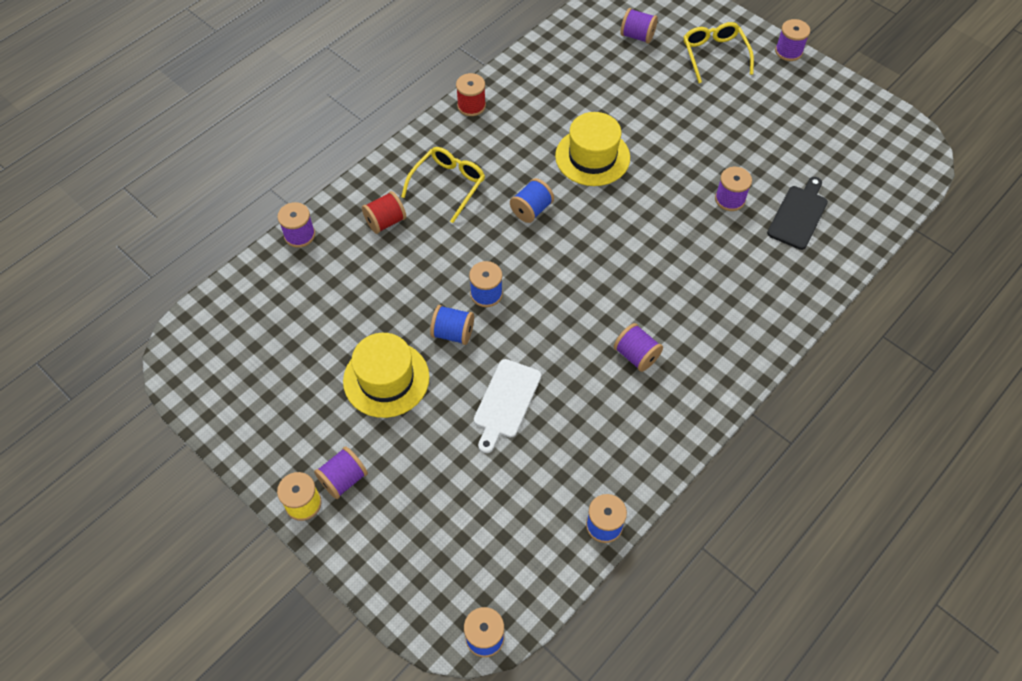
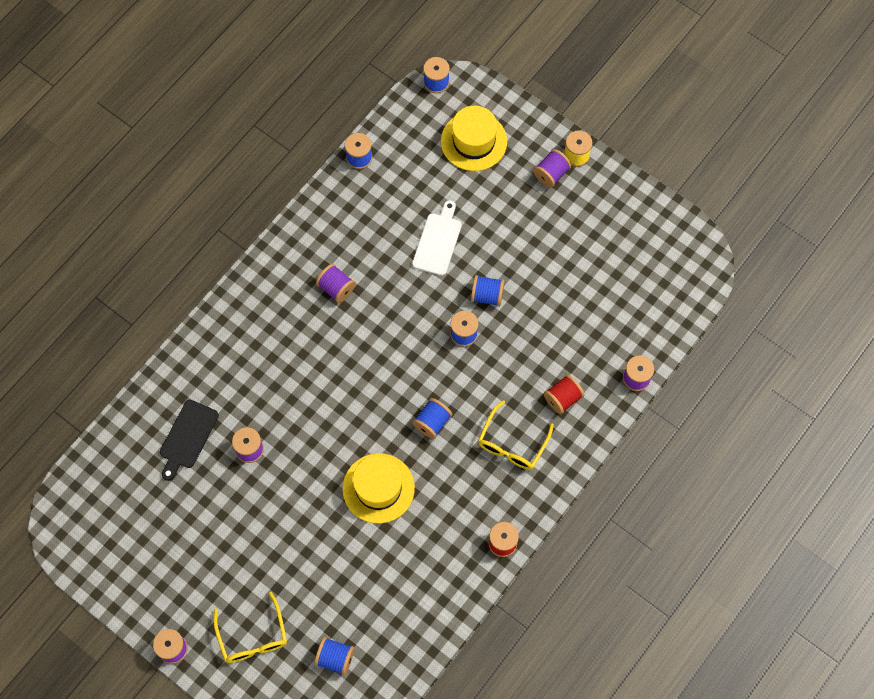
camera: 175 degrees right, 10 degrees up
(386, 379) = (534, 252): yellow hat -> yellow hat (473, 141)
(637, 36) = (335, 658): purple spool -> blue spool

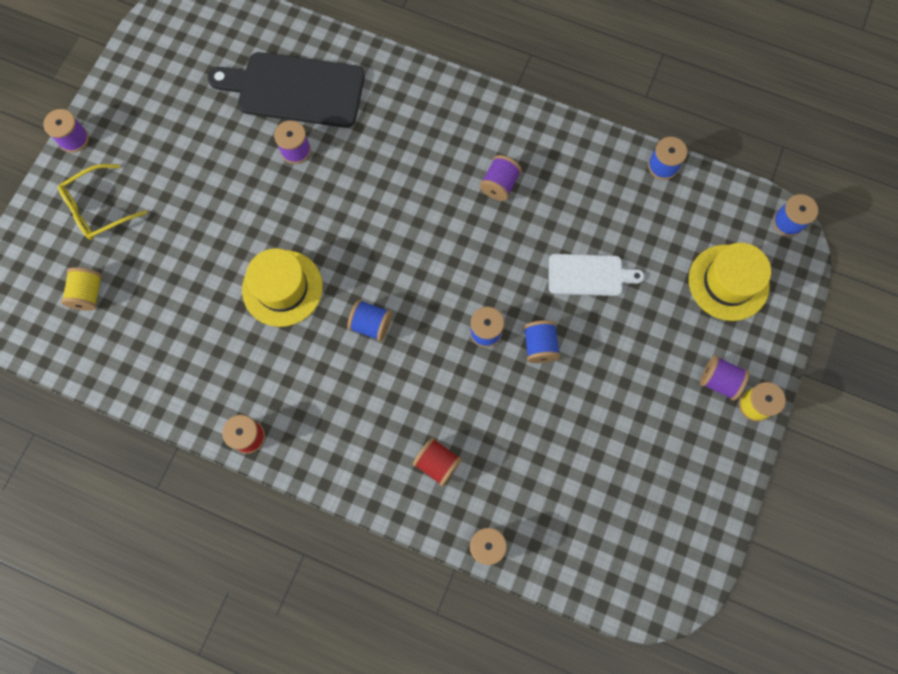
camera: 75 degrees right, 5 degrees up
(187, 437) = (295, 90): black cutting board -> black cutting board, size x1.74
(335, 658) = (88, 294): blue spool -> yellow spool
(512, 443) = (368, 418): yellow glasses -> none

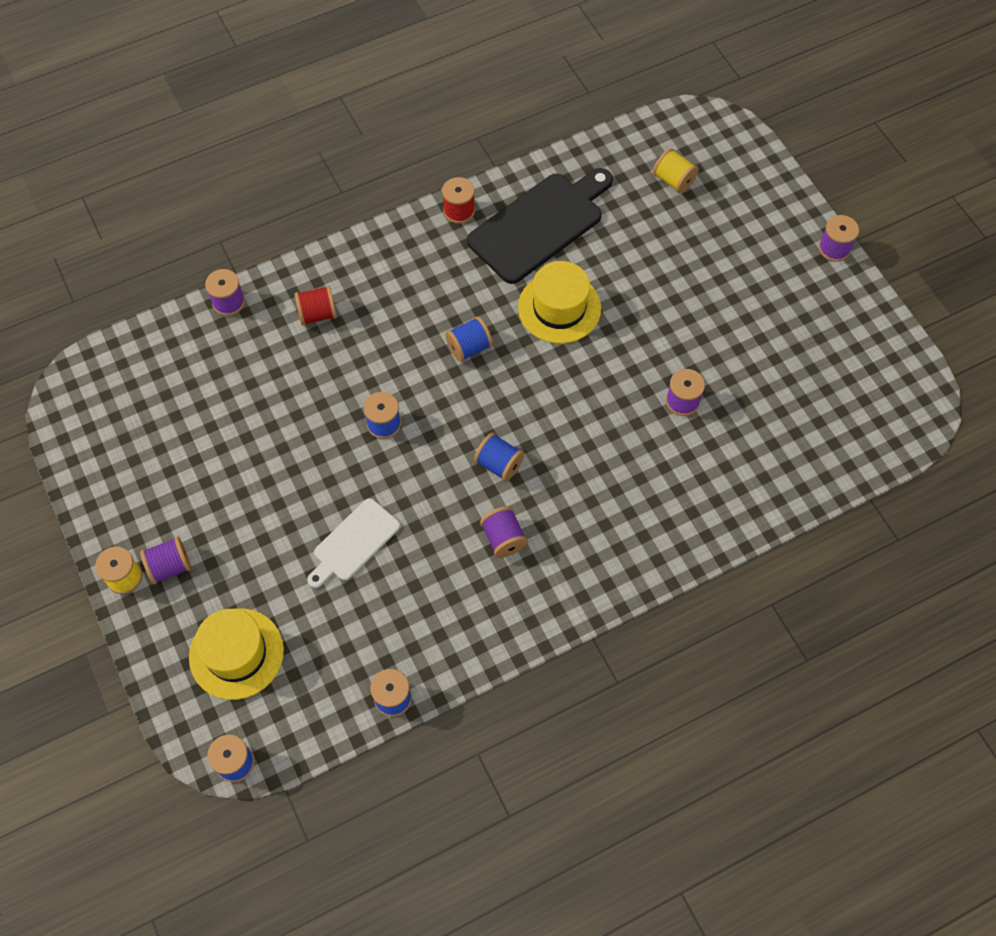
camera: 130 degrees right, 10 degrees down
(98, 208) = (748, 228): yellow glasses -> none
(295, 90) = (748, 442): black cutting board -> black cutting board (539, 224)
(539, 346) = (333, 454): blue spool -> blue spool (498, 464)

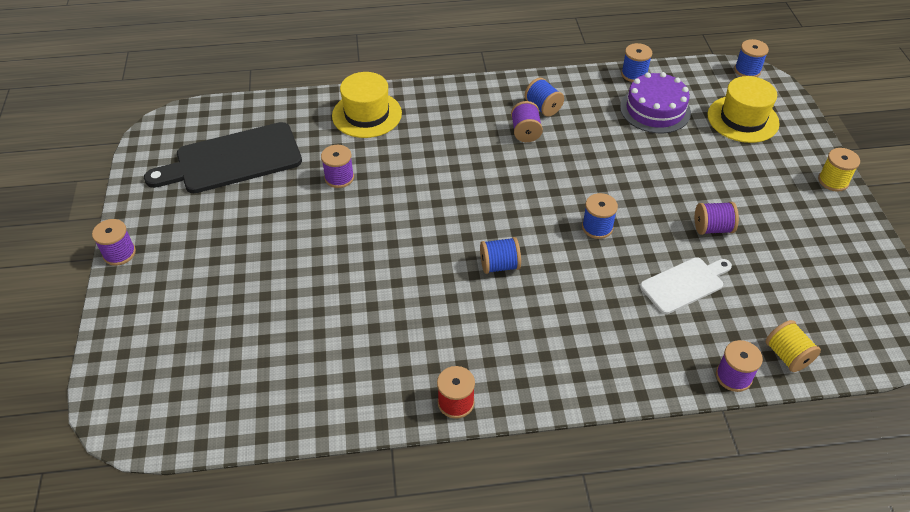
camera: 160 degrees left, 15 degrees down
(170, 566) = (795, 178): purple spool -> purple spool (712, 228)
(317, 314) = (639, 337): red spool -> none
(352, 633) = (655, 110): none -> purple cake
(354, 543) = (642, 157): white cutting board -> white cutting board (684, 284)
(498, 464) = (510, 175): blue spool -> blue spool (543, 107)
(539, 224) = (377, 360): black cutting board -> black cutting board (233, 160)
(559, 307) = (400, 275): yellow hat -> yellow hat (367, 114)
(673, 180) = (212, 364): yellow spool -> yellow spool (787, 356)

